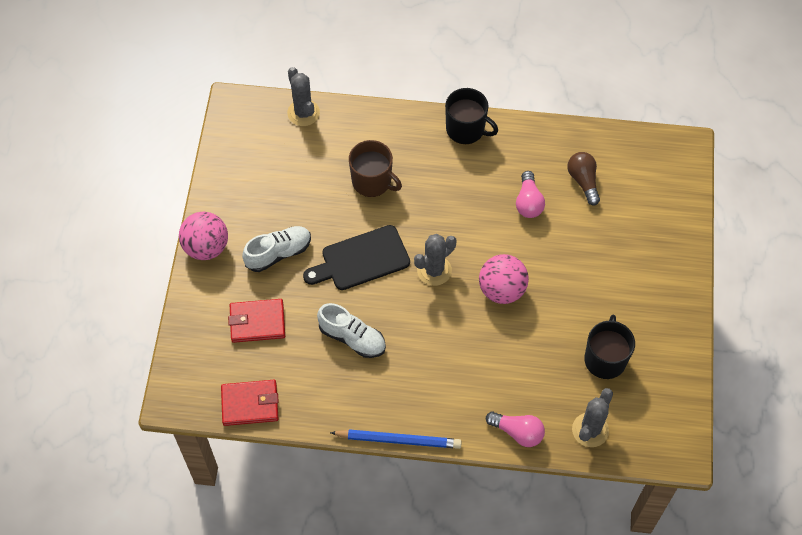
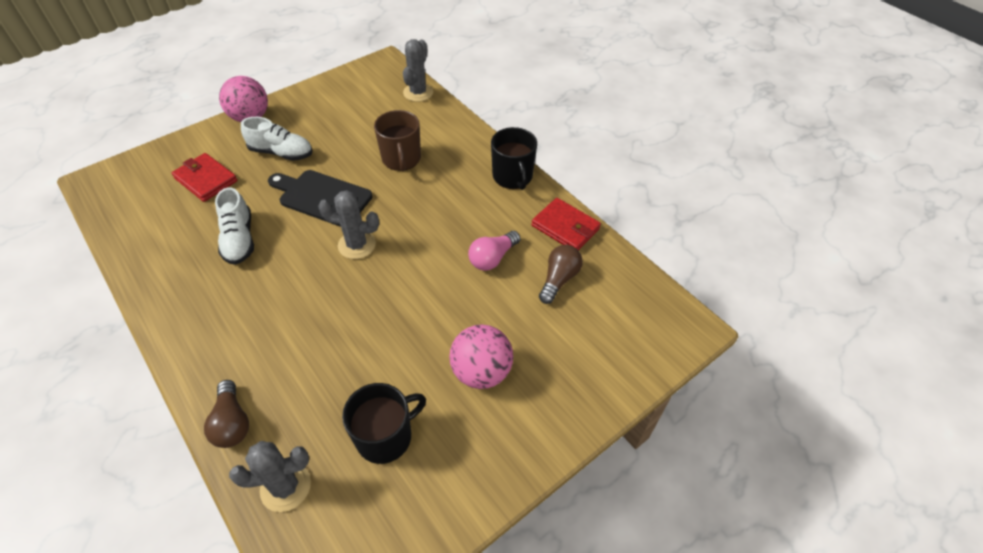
camera: 45 degrees right, 10 degrees down
(250, 404) = (121, 222): red wallet -> red wallet (565, 227)
(398, 440) = (153, 336): blue pencil -> none
(502, 290) = (383, 301): pink ball -> pink ball (481, 371)
(517, 432) = (232, 423): pink light bulb -> brown light bulb

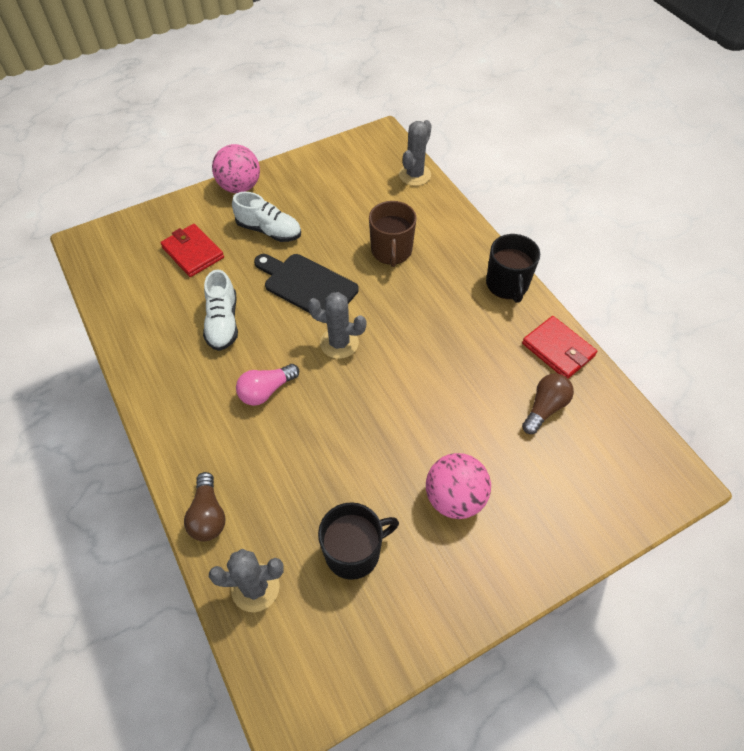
camera: 10 degrees right, 5 degrees up
(492, 258) = (477, 375): pink light bulb -> pink light bulb (266, 391)

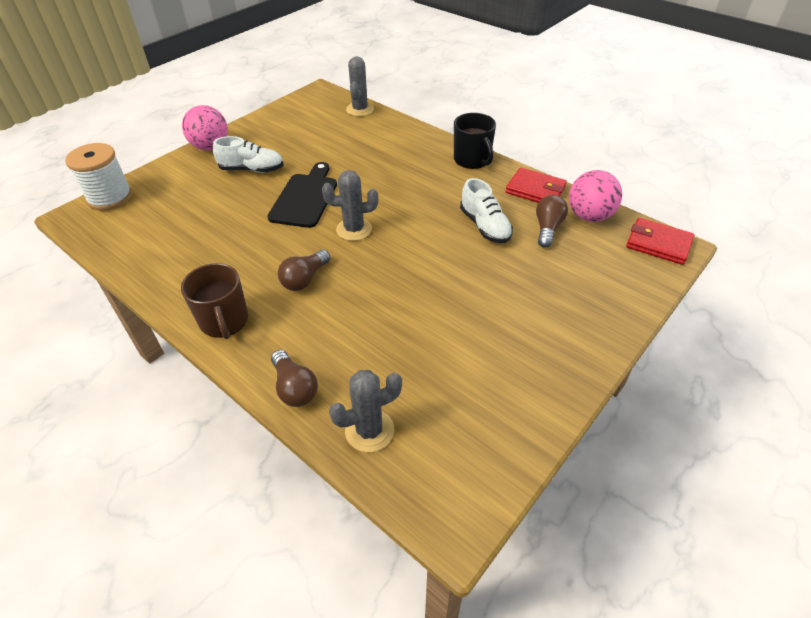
camera: 20 degrees left, 10 degrees down
(124, 228) = (110, 197): none -> white spool
(193, 252) = (187, 199): red wallet -> red wallet (658, 244)
(223, 322) = (239, 241): white shoe -> white shoe (485, 226)
(266, 391) = (305, 279): pink light bulb -> brown light bulb
(307, 285) = (305, 198): black cutting board -> black cutting board turned 90 degrees clockwise
(354, 551) = (447, 373): black mug -> none
(391, 251) = (366, 160): brown mug -> brown mug (224, 321)
(454, 498) = (511, 308): pink ball -> pink ball (589, 216)

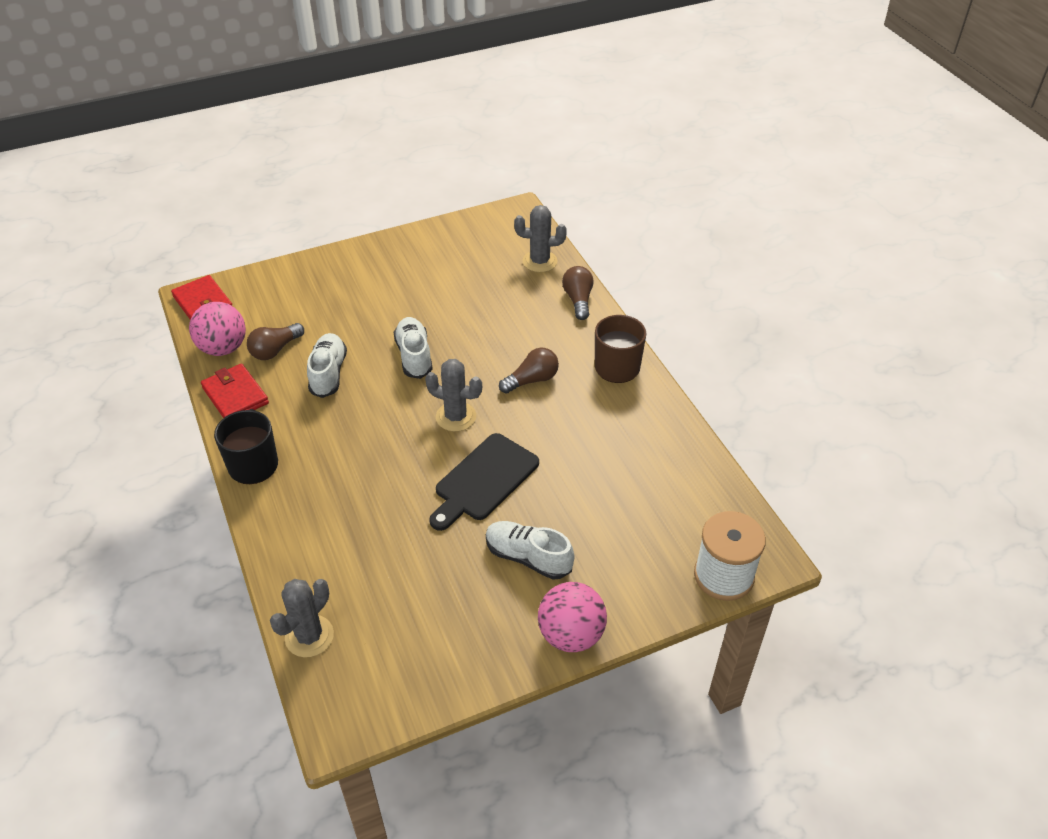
camera: 155 degrees left, 0 degrees up
(427, 264) = (414, 356): none -> white shoe

